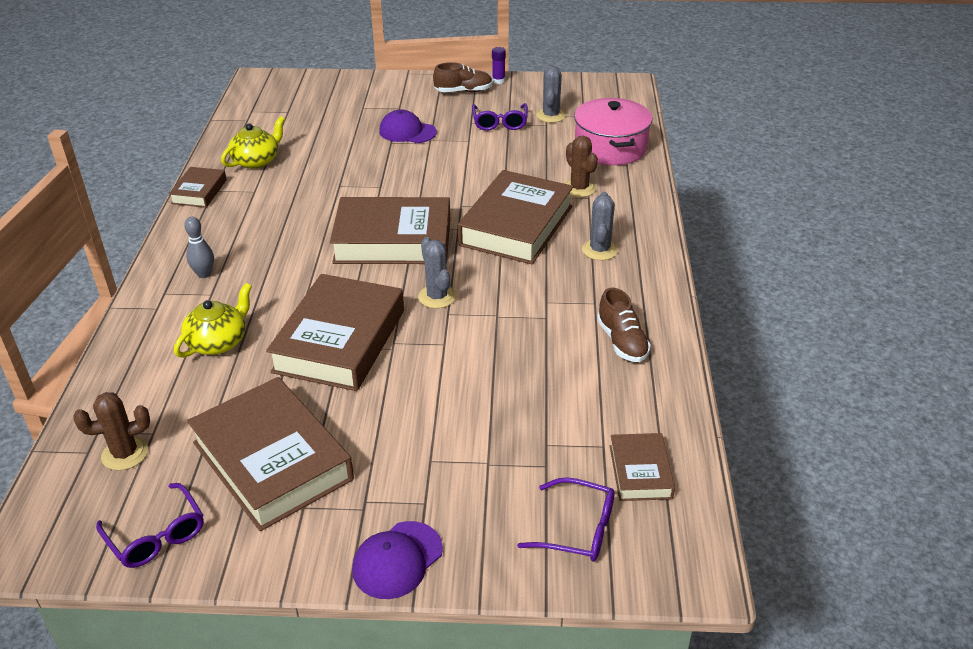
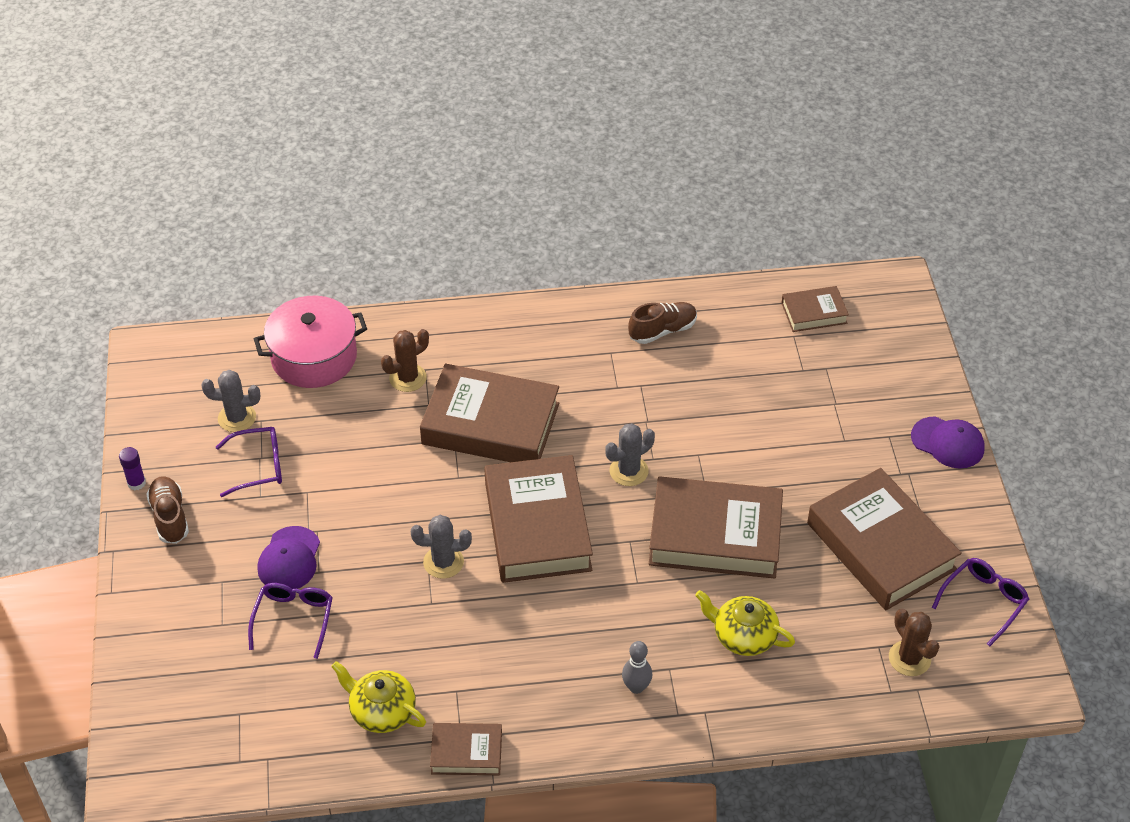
camera: 100 degrees left, 10 degrees up
(272, 461) = (881, 546): brown book -> brown book turned 75 degrees counterclockwise
(578, 529) = (882, 344): purple glasses -> purple glasses (294, 619)
(599, 250) = (523, 354): grey cactus -> grey cactus (443, 562)

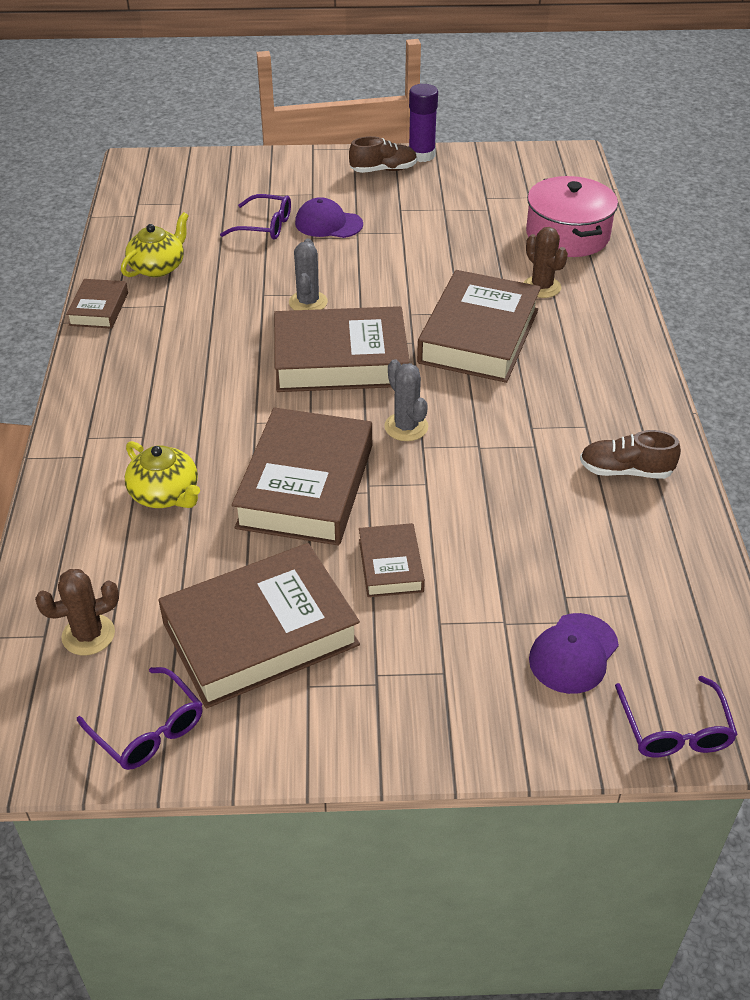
camera: 95 degrees right, 5 degrees down
(136, 483) = (421, 155): purple glue stick -> purple glue stick, size x1.76
(237, 418) = (491, 197): grey cactus -> none
(259, 466) = (434, 209): purple glasses -> purple glasses (675, 730)
(636, 687) = (129, 412): grey bowling pin -> none
(662, 330) = (625, 471): brown shoe -> brown shoe turned 120 degrees clockwise
(743, 636) = (165, 494): yellow teapot -> yellow teapot turned 105 degrees clockwise
(814, 313) = (674, 622): brown book -> brown book (390, 565)
(947, 443) = (427, 740): purple cap -> purple cap (573, 653)

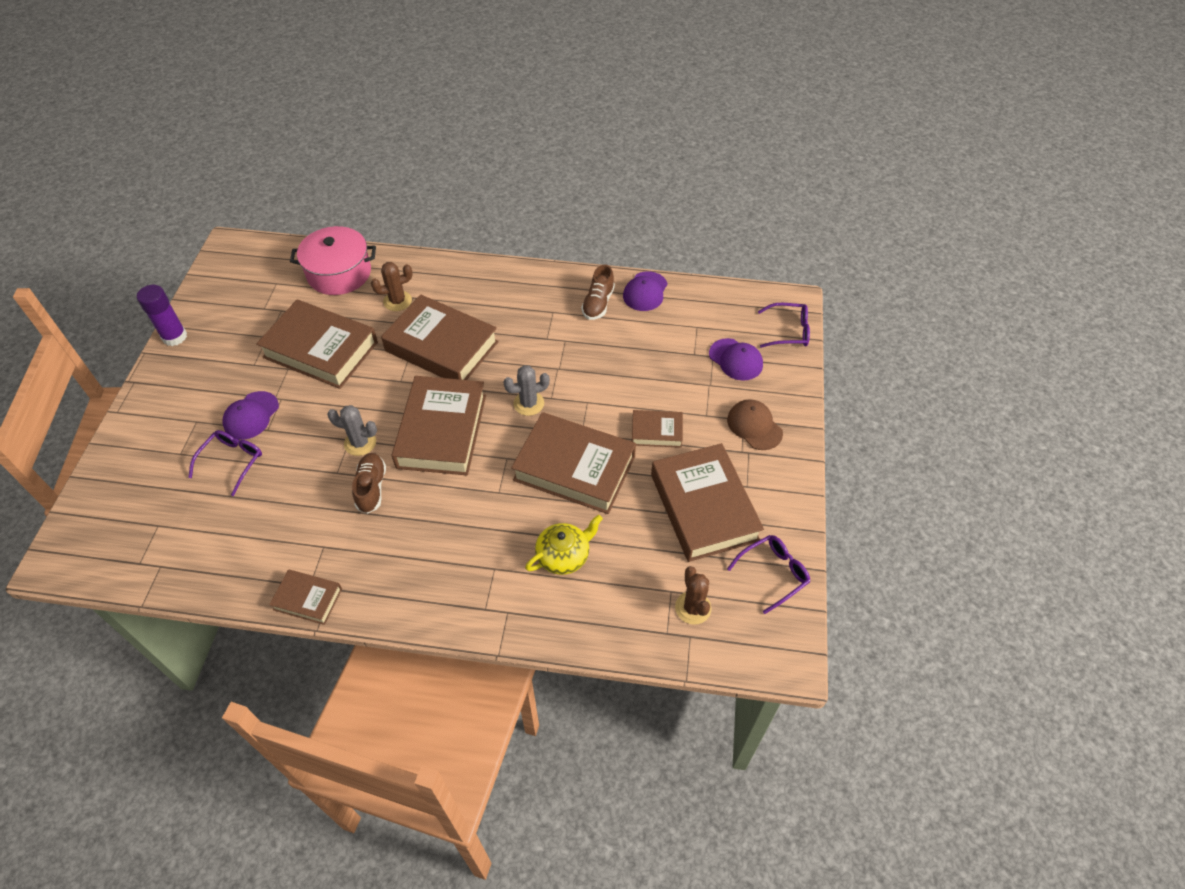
camera: 80 degrees left, 10 degrees up
(158, 267) = (261, 549): yellow teapot -> none
(383, 170) = (184, 366): brown shoe -> brown shoe (371, 488)
(433, 689) = (754, 426): none -> brown cap
(438, 248) = (321, 350): none -> brown book
(678, 522) = (645, 291): none -> purple cap

